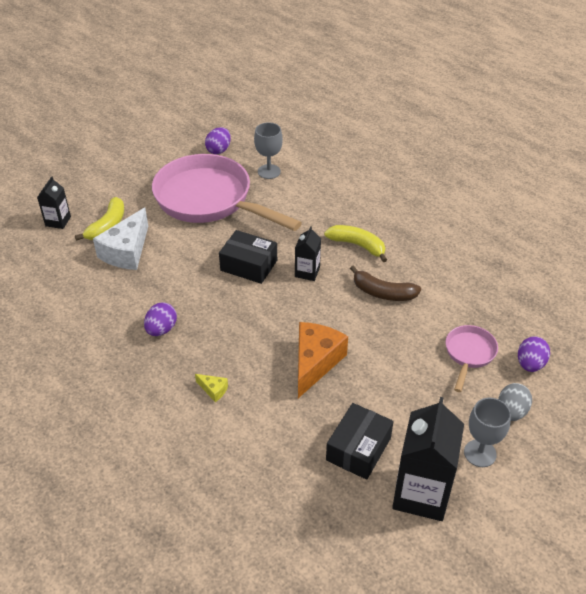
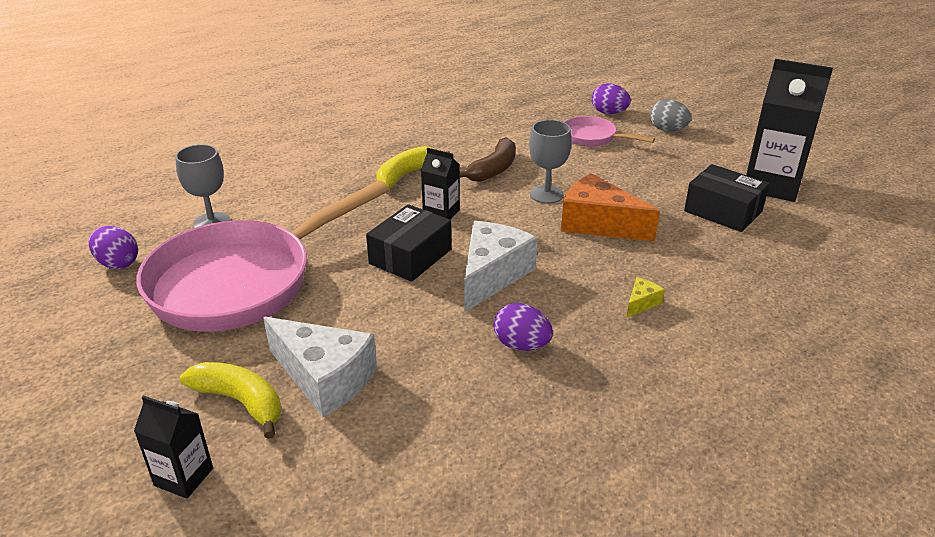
camera: 80 degrees left, 10 degrees down
(234, 308) = (492, 275): none -> white cheese
(480, 453) = (718, 151): grey goblet -> grey goblet (546, 194)

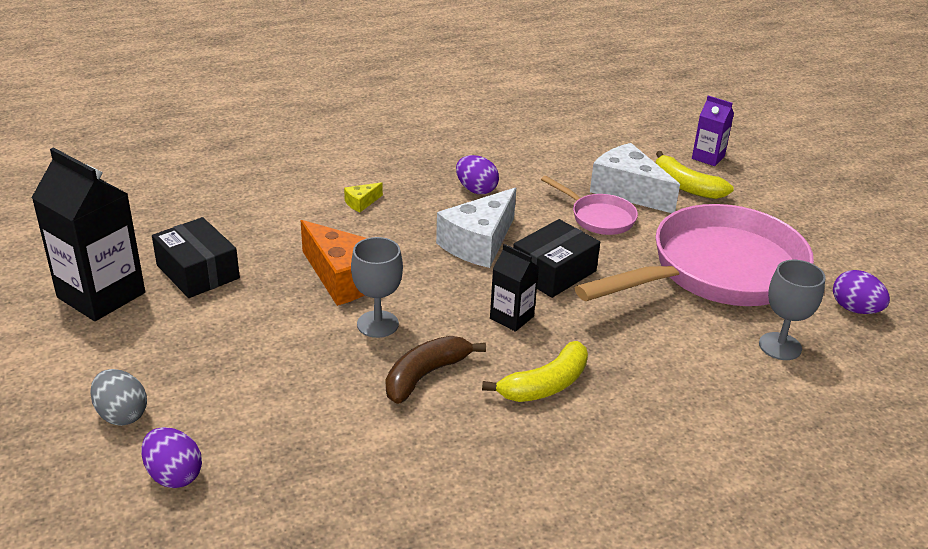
camera: 170 degrees left, 0 degrees up
(184, 477) = (708, 157): black carton -> purple carton
(593, 137) = (247, 416): pink pan -> pink pan (598, 217)

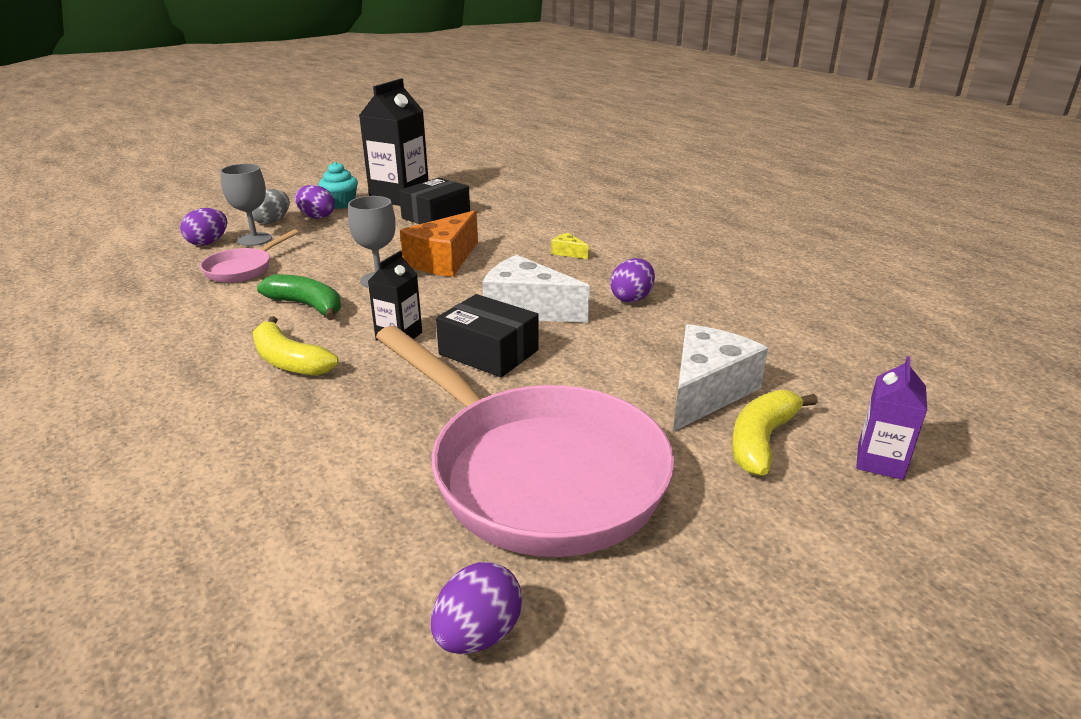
camera: 80 degrees right, 5 degrees down
(90, 348) = (341, 204): none -> turquoise cupcake
(132, 371) = (317, 217): none -> purple egg
(425, 375) = (307, 306): brown banana -> green banana
(598, 217) = (622, 373): pink pan -> pink pan (243, 269)
(780, 346) = (363, 533): grey goblet -> grey goblet (255, 239)

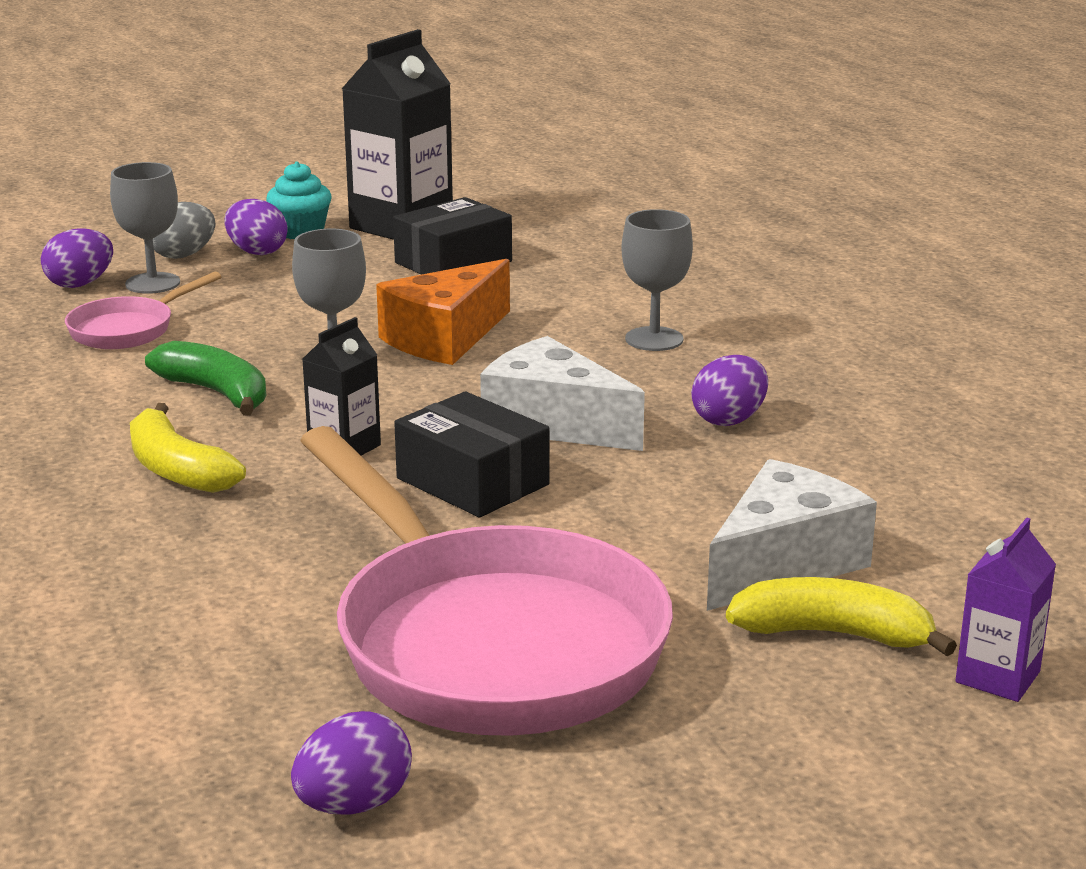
camera: 10 degrees right, 5 degrees down
(568, 252) = (654, 339): yellow cheese -> grey goblet
(761, 440) = (833, 634): yellow banana -> yellow banana turned 60 degrees clockwise

